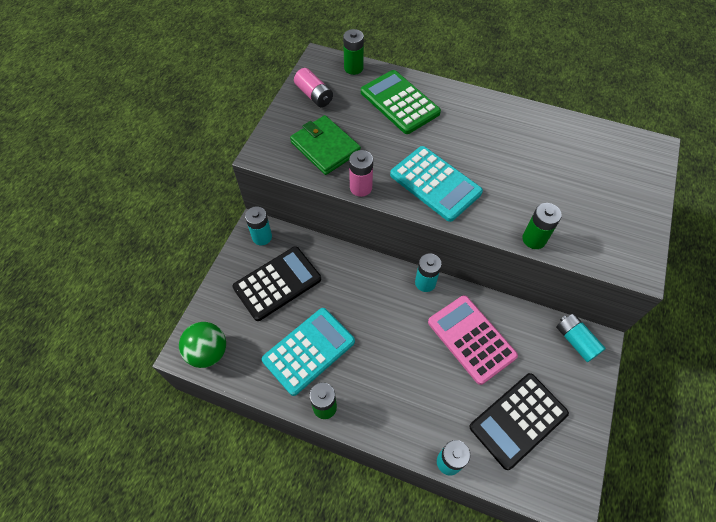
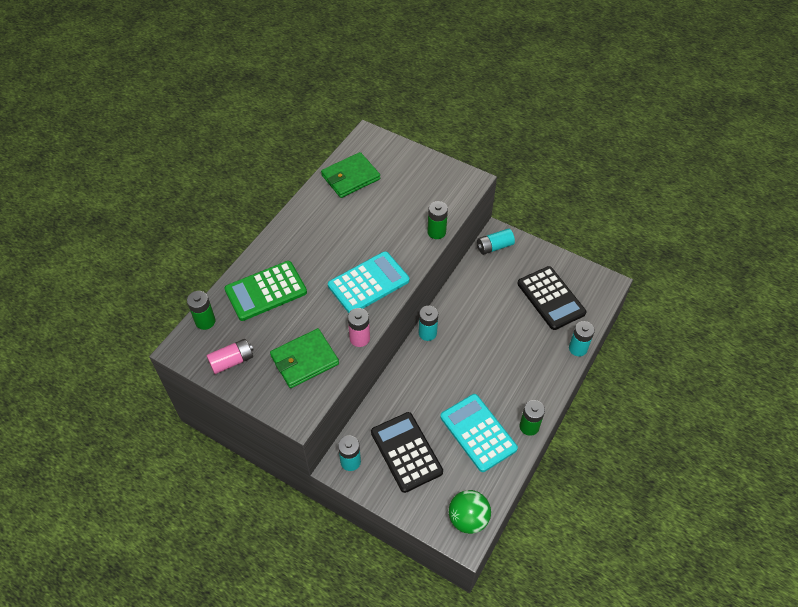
camera: 80 degrees left, 5 degrees down
(471, 339) = (483, 312): pink calculator -> none
(581, 142) = (350, 177): none -> green wallet

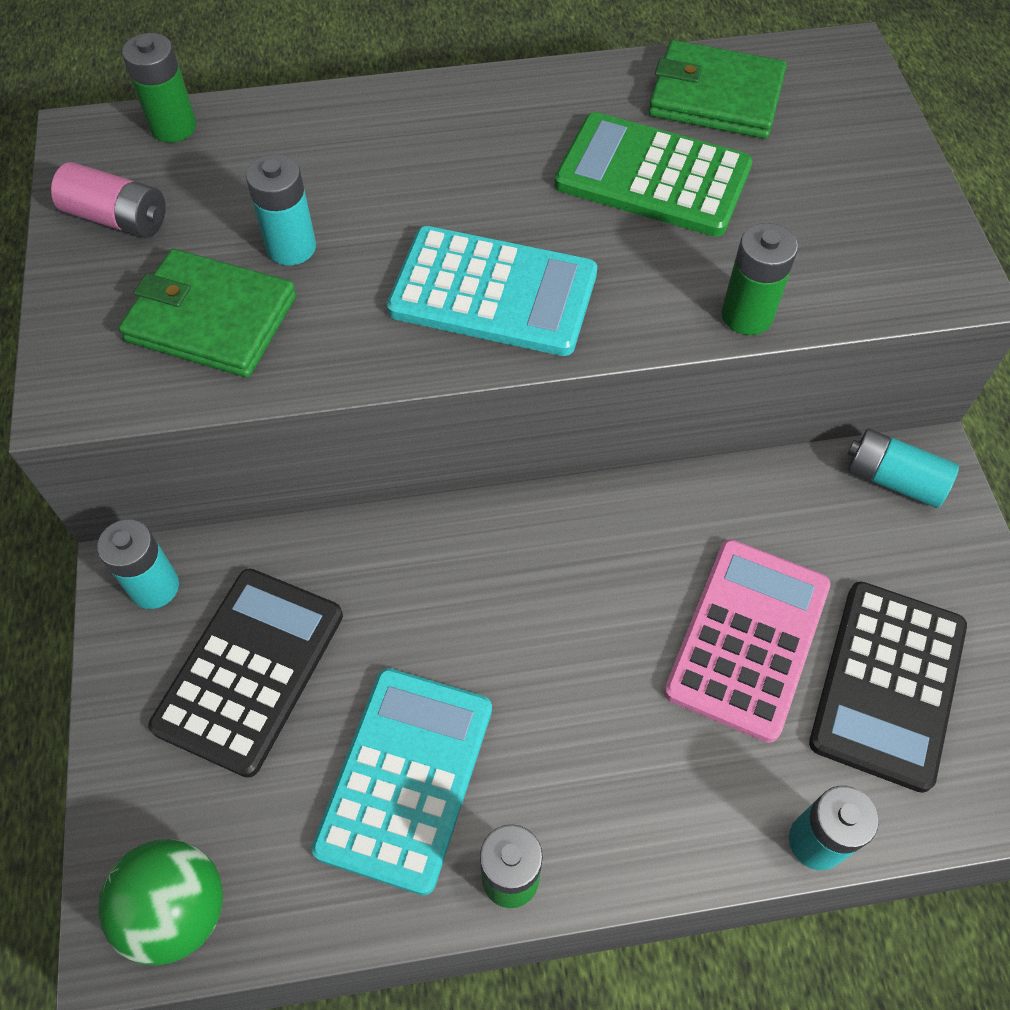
camera: 50 degrees right, 5 degrees up
(266, 291) = (318, 159): green calculator -> green calculator (652, 176)
(359, 338) = (343, 370): pink battery -> none
(427, 333) = (559, 510): turquoise battery -> turquoise battery (291, 247)
(510, 319) = (747, 638): none -> pink calculator

